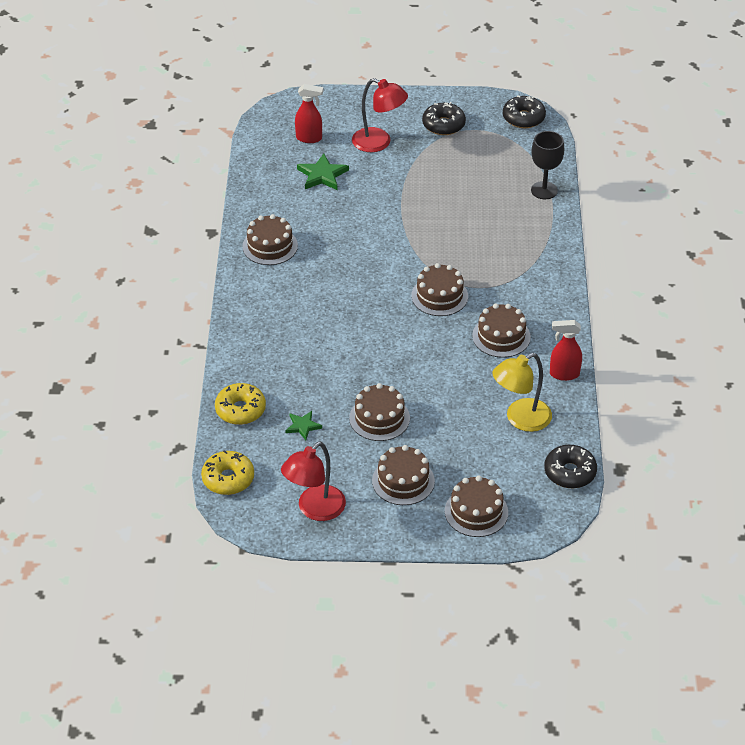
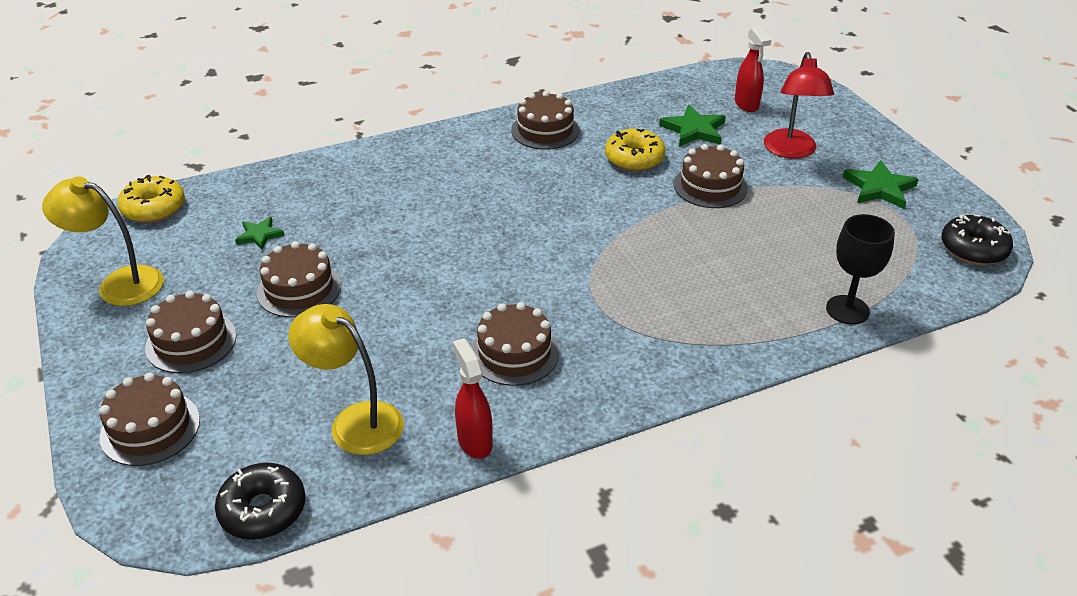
camera: 65 degrees right, 5 degrees down
(240, 410) = (268, 185): yellow donut -> yellow donut (634, 158)
(314, 509) = (119, 283): red lamp -> yellow lamp
(439, 296) = (555, 275): brown cake -> brown cake (710, 186)
(443, 125) = (879, 188): black donut -> green star

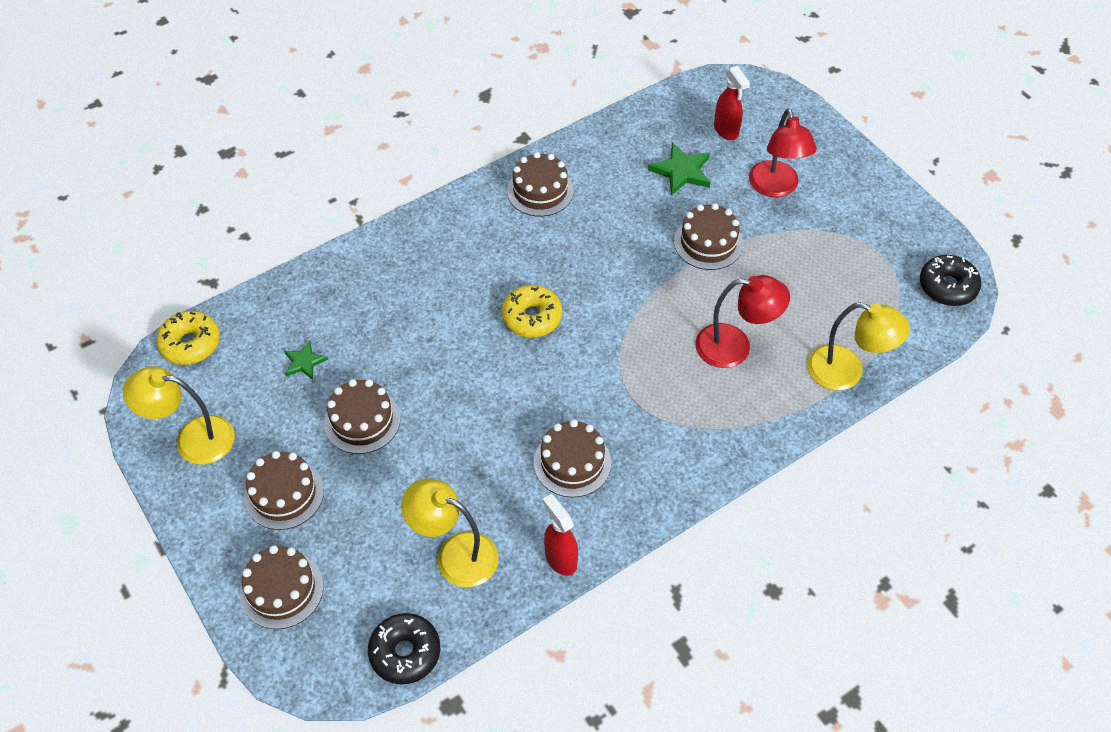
camera: 10 degrees left, 15 degrees up
(634, 158) = (632, 217): yellow donut -> yellow donut (532, 317)
(722, 274) = (735, 347): none -> red lamp
(847, 310) = (846, 372): black goblet -> yellow lamp
(879, 188) = (860, 224): green star -> none

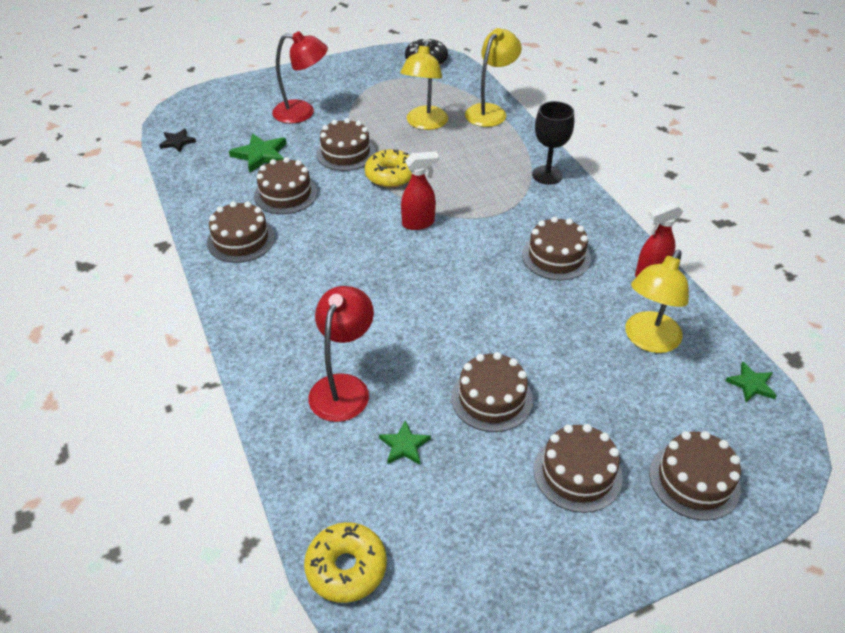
camera: 80 degrees left, 10 degrees down
(193, 439) = (494, 566): yellow lamp -> yellow lamp (424, 124)
(405, 652) = (751, 384): black donut -> green star
(532, 317) = (393, 262): yellow donut -> yellow donut (390, 176)
(620, 207) = (285, 194): none -> brown cake
(683, 100) = (177, 142): none -> black star
(724, 445) = (547, 175): none -> black goblet
(726, 131) = (227, 126): red spray bottle -> red spray bottle (418, 223)
(735, 347) = (456, 156): red lamp -> red lamp (343, 387)

